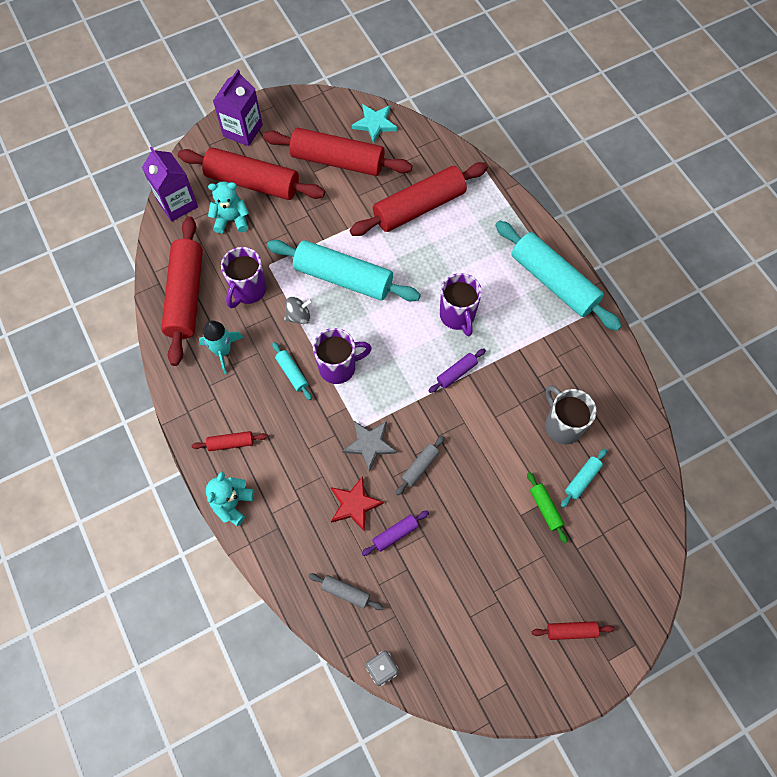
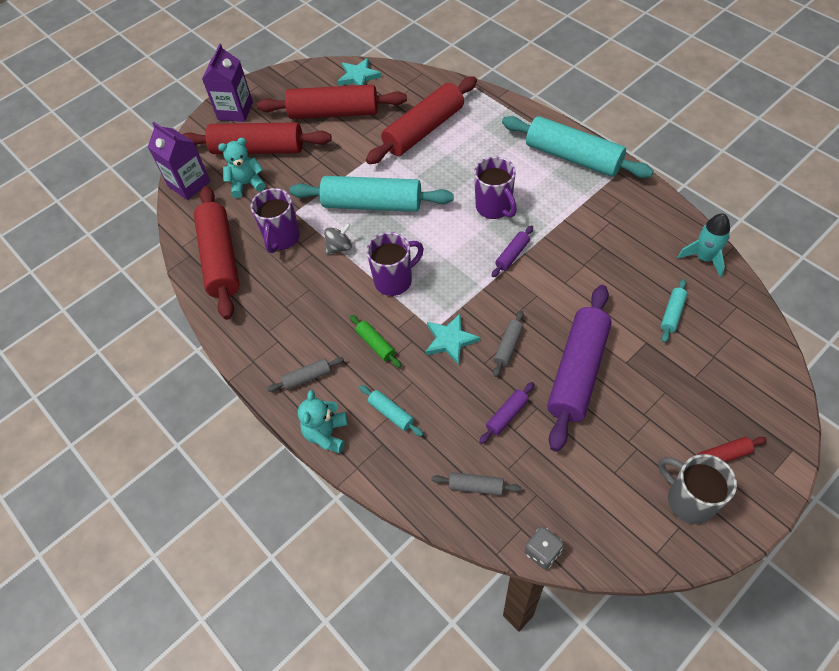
camera: 10 degrees left, 10 degrees down
(222, 351) = (272, 297): turquoise rocket -> turquoise rocket (704, 258)
(231, 443) = (307, 378): red rolling pin -> grey rolling pin
(292, 373) = (350, 298): turquoise rolling pin -> turquoise rolling pin (391, 413)
(354, 504) = (455, 399): red star -> none
(369, 444) = (450, 340): grey star -> turquoise star
(473, 511) = (578, 372): none -> purple rolling pin
(545, 508) = (648, 349): green rolling pin -> green rolling pin (376, 344)
(562, 425) = (632, 272): grey mug -> grey mug (689, 500)

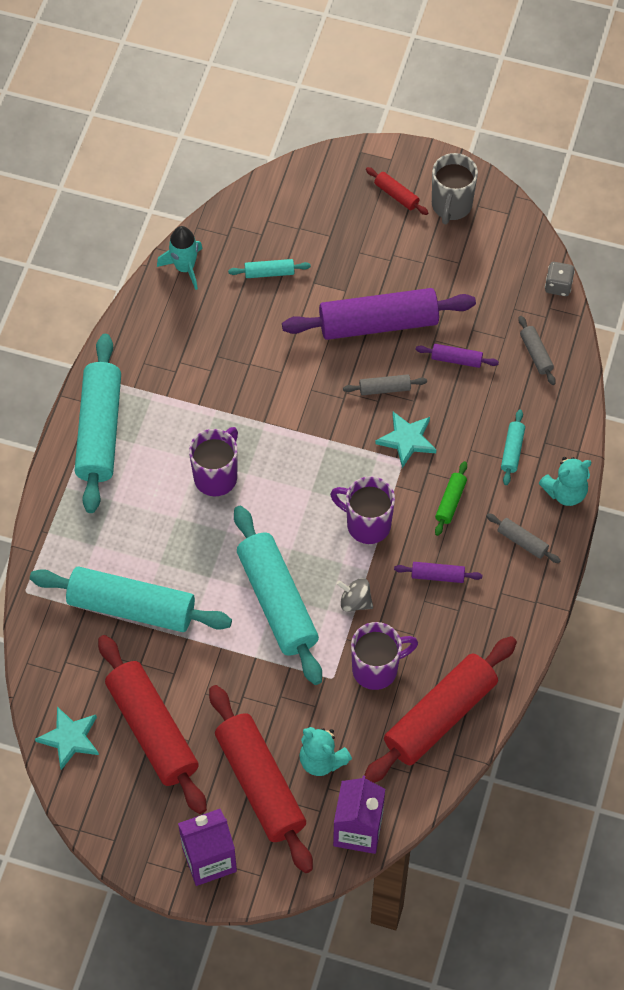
camera: 125 degrees left, 5 degrees up
(424, 130) = (131, 607): red rolling pin -> turquoise rolling pin
(512, 255) = (272, 431): purple rolling pin -> purple rolling pin (437, 575)

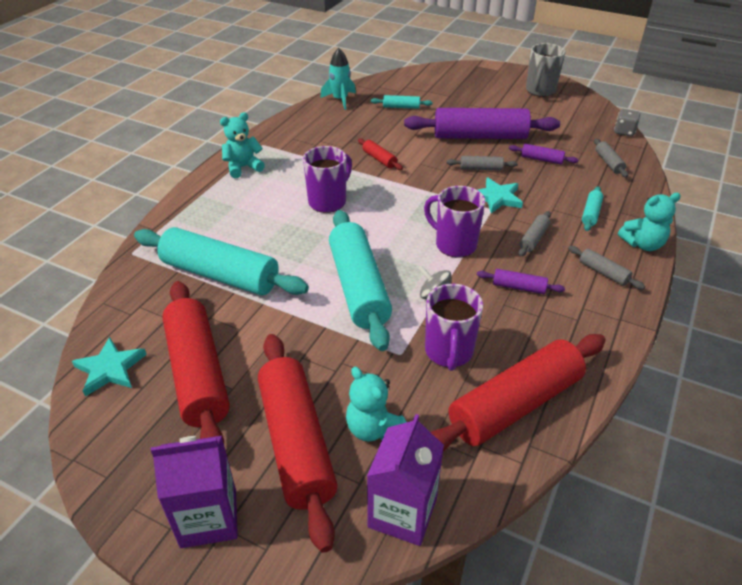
camera: 10 degrees right, 20 degrees down
(99, 430) = (243, 167): turquoise rolling pin -> turquoise teddy bear
(377, 669) = (449, 352): purple mug -> purple mug turned 105 degrees clockwise
(396, 195) = (500, 83): red rolling pin -> red rolling pin (379, 159)
(450, 501) = (533, 238): green rolling pin -> grey rolling pin

